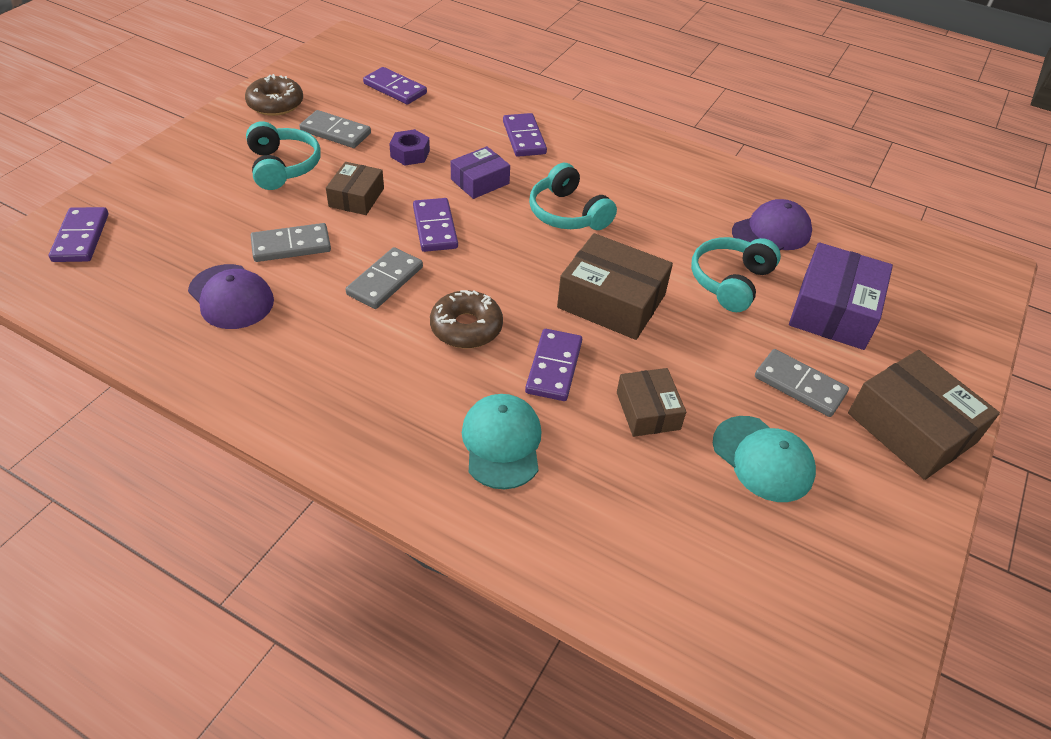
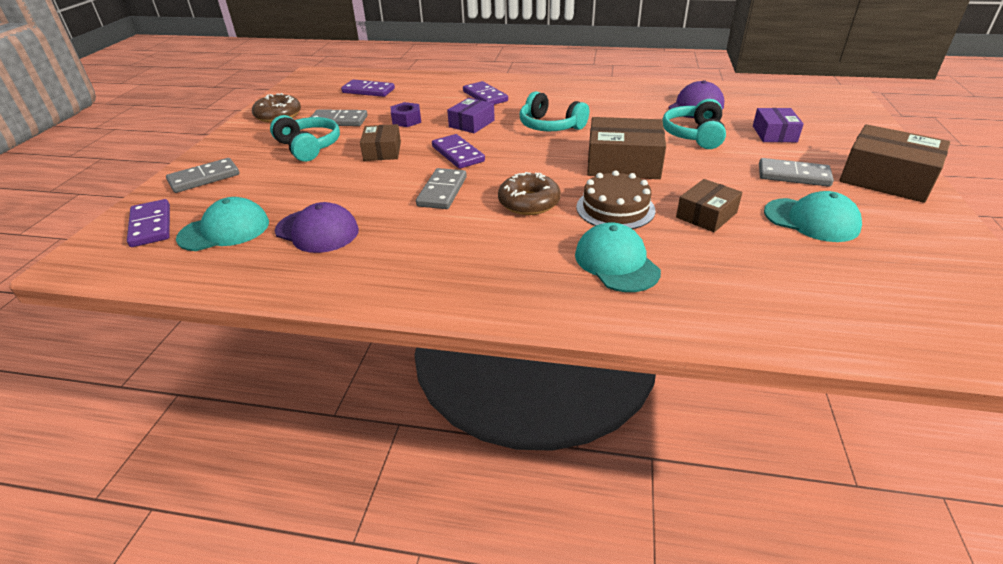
camera: 15 degrees left, 10 degrees down
(145, 266) = (224, 230): none -> turquoise cap
(291, 246) = (348, 189): grey domino -> grey domino (204, 178)
(553, 367) = (615, 208): purple domino -> brown cake
(648, 411) = (706, 215): brown box -> brown box turned 75 degrees clockwise
(833, 310) = (774, 134): purple box -> purple box, size x0.59

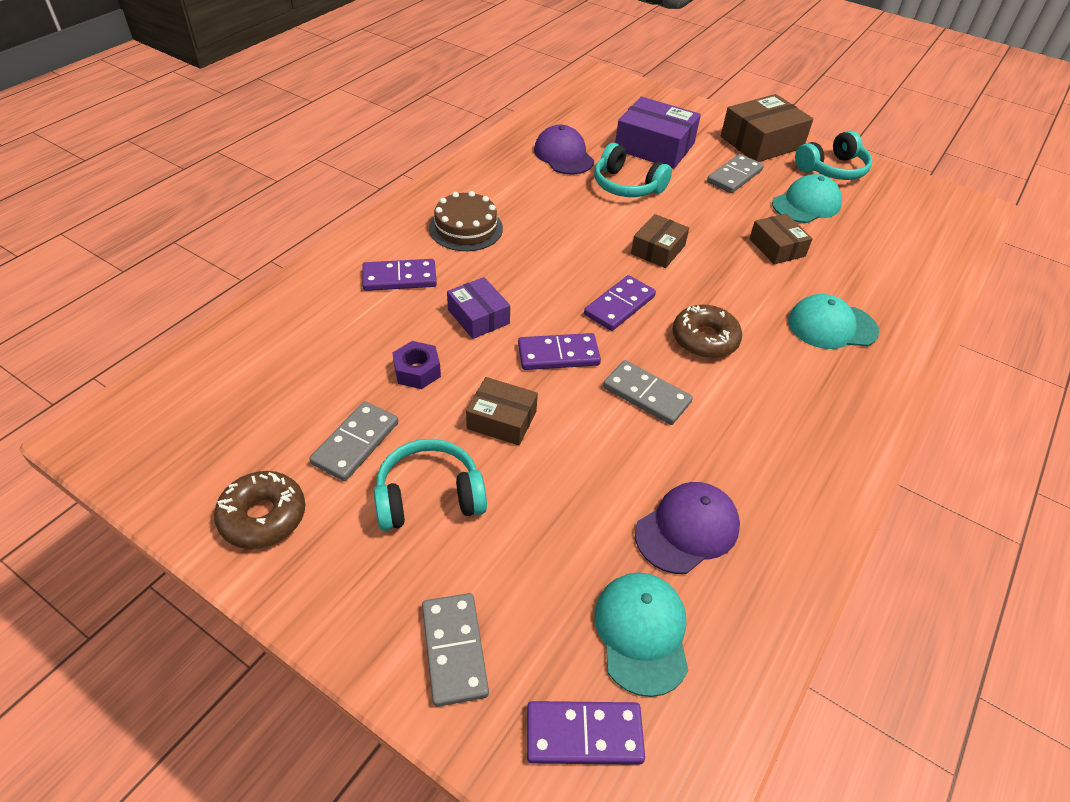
camera: 70 degrees left, 10 degrees up
(368, 91) = (260, 383): purple domino -> purple domino (619, 306)
(550, 126) = (536, 261): turquoise headphones -> turquoise headphones (832, 169)
(615, 208) = (743, 290): brown cake -> brown cake (466, 228)
(623, 163) = (658, 250): brown box -> brown box, size x0.59
(774, 134) = (654, 147): purple box -> purple box, size x1.68

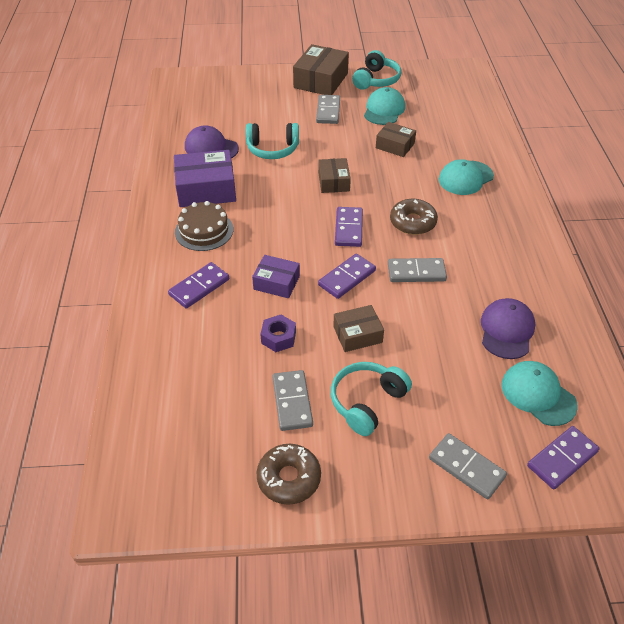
camera: 35 degrees left, 0 degrees up
(654, 147) = (261, 114): purple box -> purple box (206, 189)

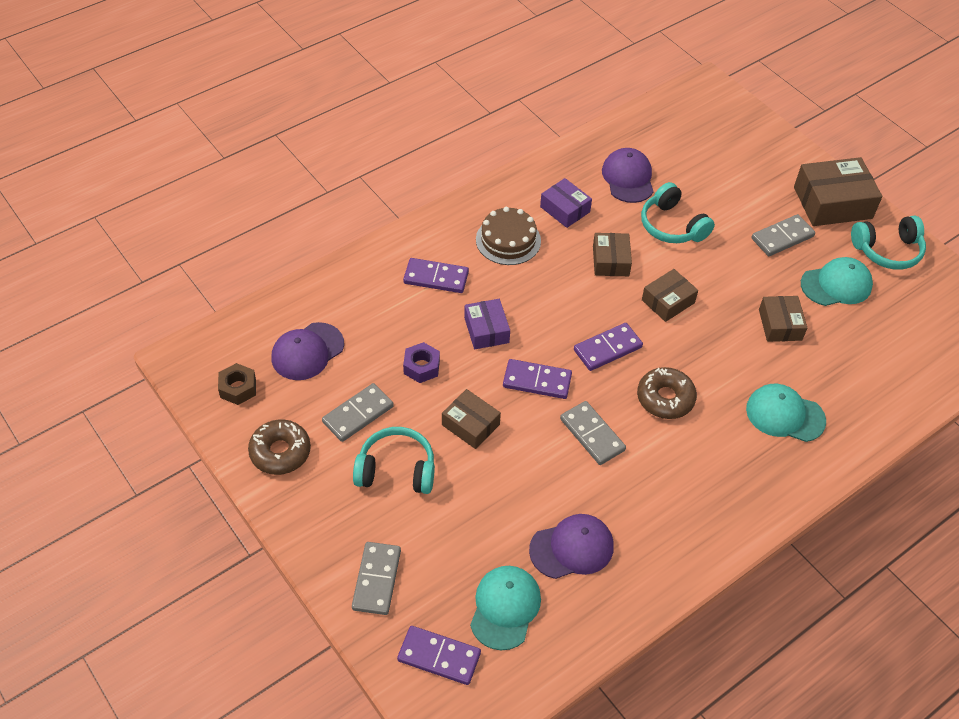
camera: 55 degrees right, 5 degrees up
(192, 479) = (238, 388): none -> brown nut
(197, 406) = (307, 351): none -> purple cap
(206, 189) = (565, 209): purple box -> purple box, size x0.59
(274, 190) = (610, 261): none -> brown box

